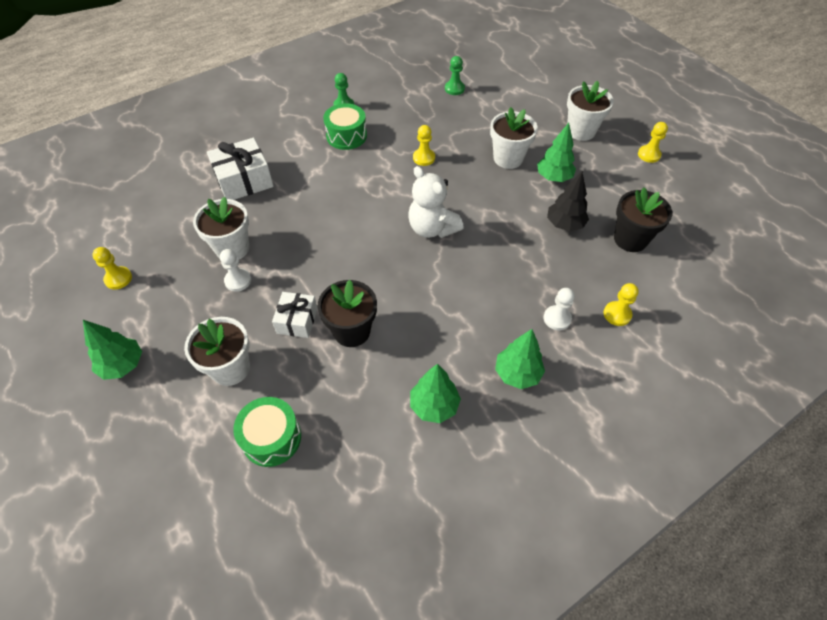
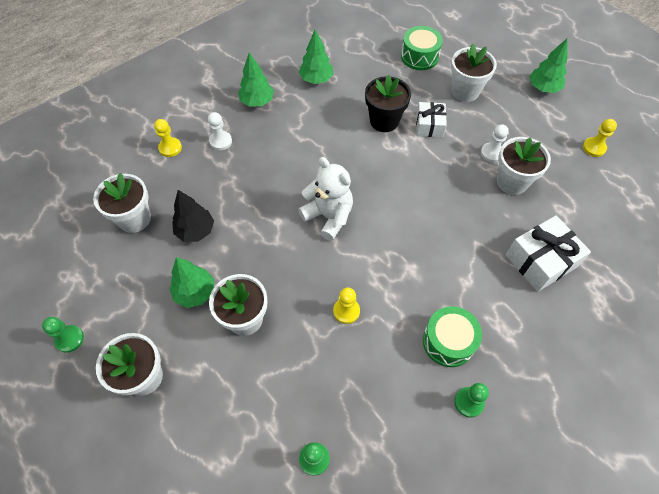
camera: 175 degrees right, 5 degrees up
(630, 239) = (134, 219): black flower pot -> white flower pot
(649, 155) = (69, 339): yellow pawn -> green pawn

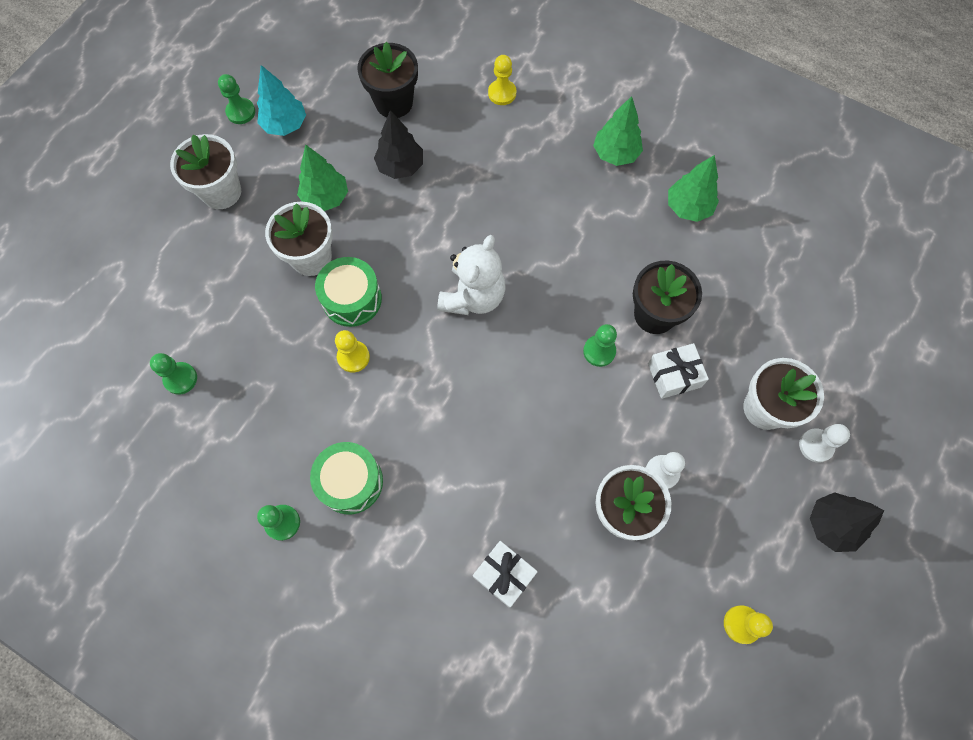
camera: 70 degrees right, 10 degrees up
(106, 305) = (285, 125): none -> turquoise tree
(134, 219) = (394, 102): white flower pot -> black flower pot
(220, 141) = (534, 140): white pawn -> white pawn (816, 446)
(399, 158) = (599, 351): none -> green pawn
(419, 56) = (803, 326): green drum -> green drum (352, 299)
(541, 261) = (504, 575): white gift -> white gift, size x0.63
(543, 88) = (831, 524): green tree -> black tree

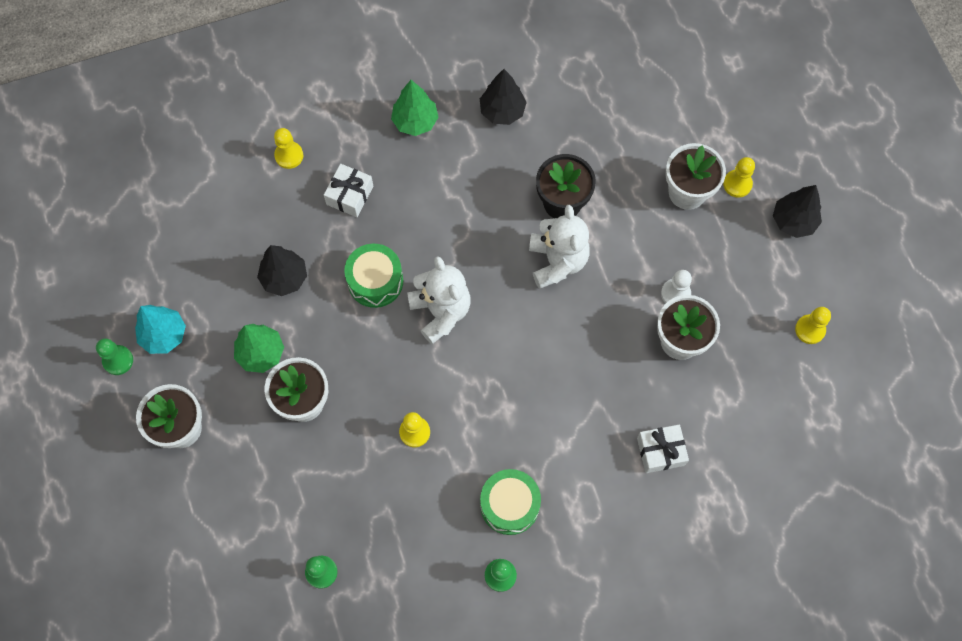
camera: 50 degrees left, 0 degrees up
(352, 299) = (366, 398): green drum -> green drum (375, 281)
(394, 102) = (221, 239): black flower pot -> none
(599, 351) = (557, 261): green pawn -> white teddy bear
(674, 375) = (616, 228): white gift -> white gift (350, 195)
(688, 207) = (502, 111): green tree -> black tree
(816, 446) = (737, 184): white pawn -> yellow pawn

